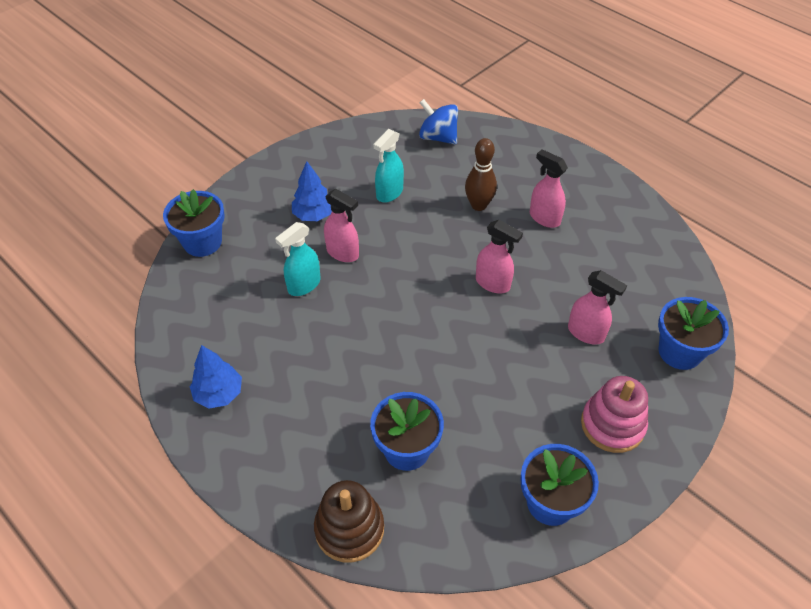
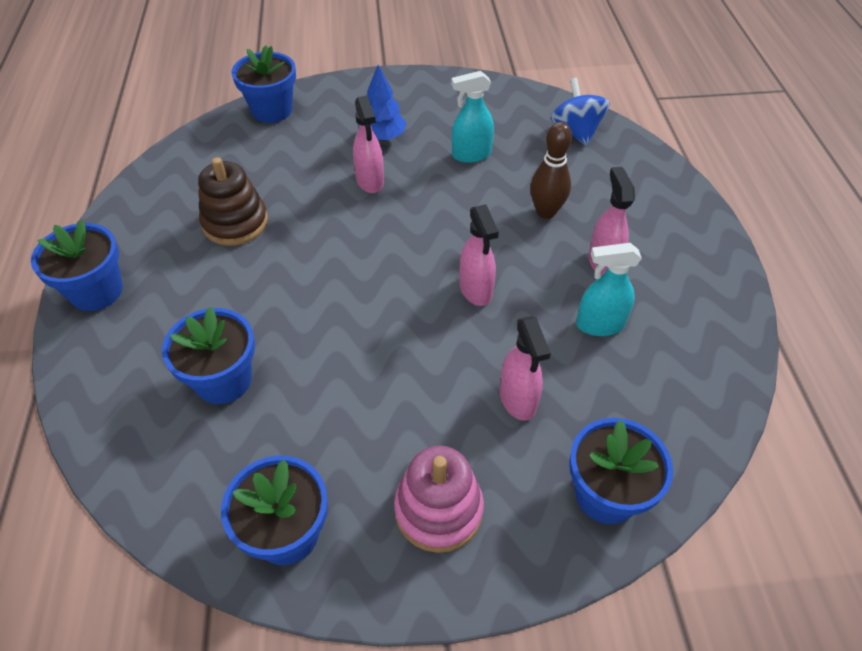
camera: 40 degrees right, 0 degrees up
(219, 394) = (145, 230): blue tree -> none
(239, 460) = (96, 291): none -> blue flower pot
(304, 285) = (307, 188): turquoise spray bottle -> turquoise spray bottle (599, 325)
(349, 529) = (101, 410): brown stacking toy -> brown stacking toy (235, 223)

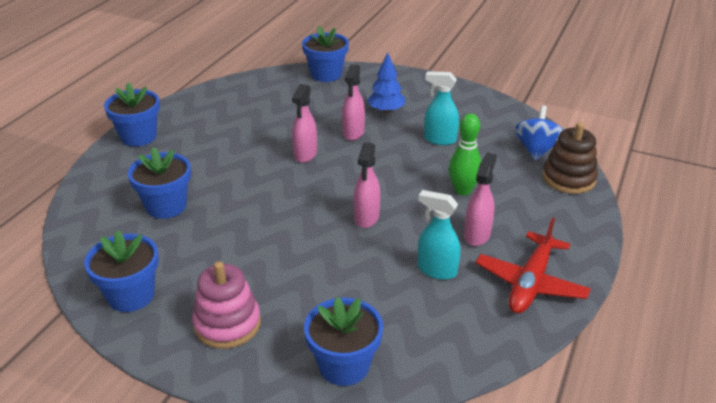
camera: 30 degrees right, 15 degrees down
(235, 223) = (247, 128): brown stacking toy -> brown stacking toy (568, 178)
(518, 399) = (335, 289): pink spray bottle -> pink spray bottle (305, 154)
(546, 212) = (462, 190): brown bowling pin -> green bowling pin
(696, 298) = (530, 283): none -> red plane

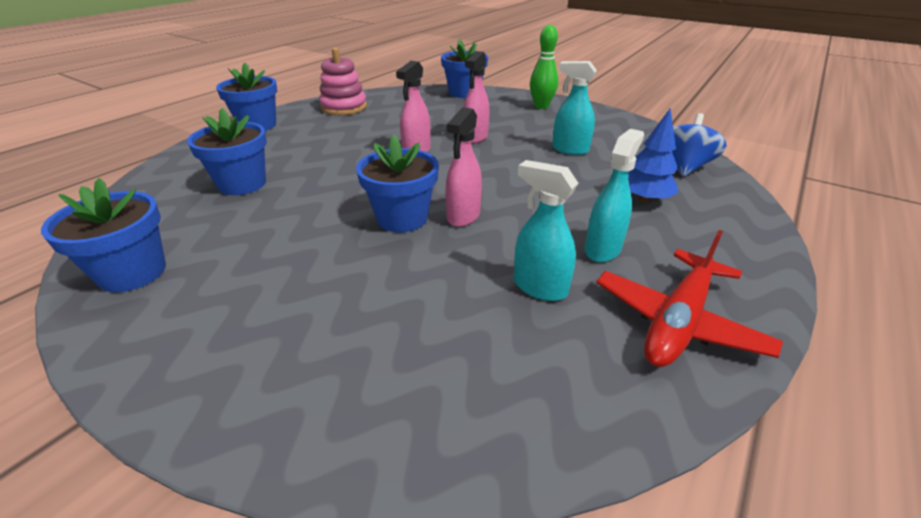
camera: 10 degrees right, 0 degrees up
(227, 324) = (225, 325): pink stacking toy -> pink stacking toy (344, 107)
(344, 365) = (358, 416): blue flower pot -> blue flower pot (402, 218)
(386, 111) = (516, 122): blue tree -> blue tree (644, 199)
(462, 190) = (589, 199): green bowling pin -> green bowling pin (541, 106)
(477, 235) = (602, 249): pink spray bottle -> turquoise spray bottle
(568, 178) = (728, 198): brown stacking toy -> none

